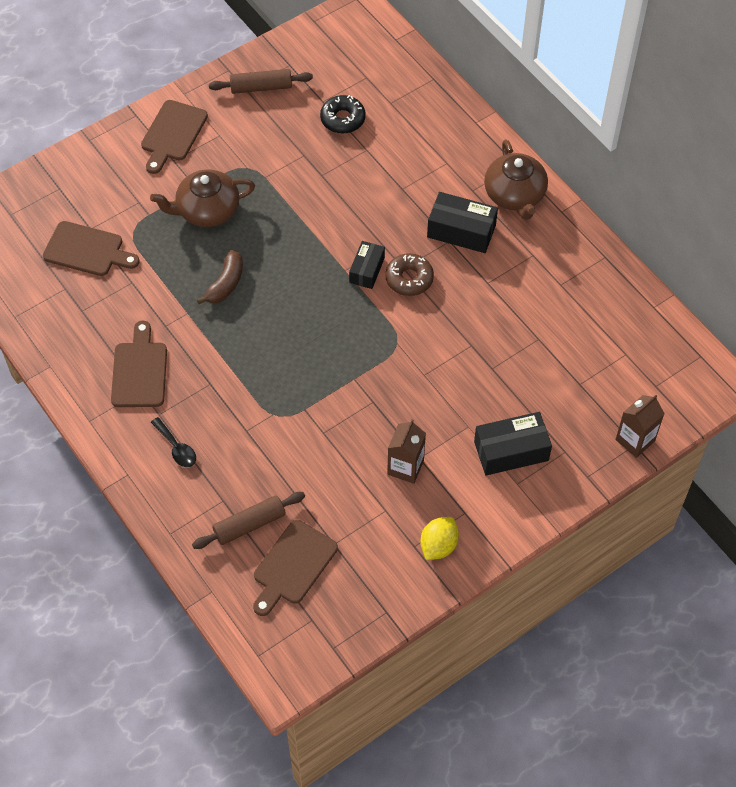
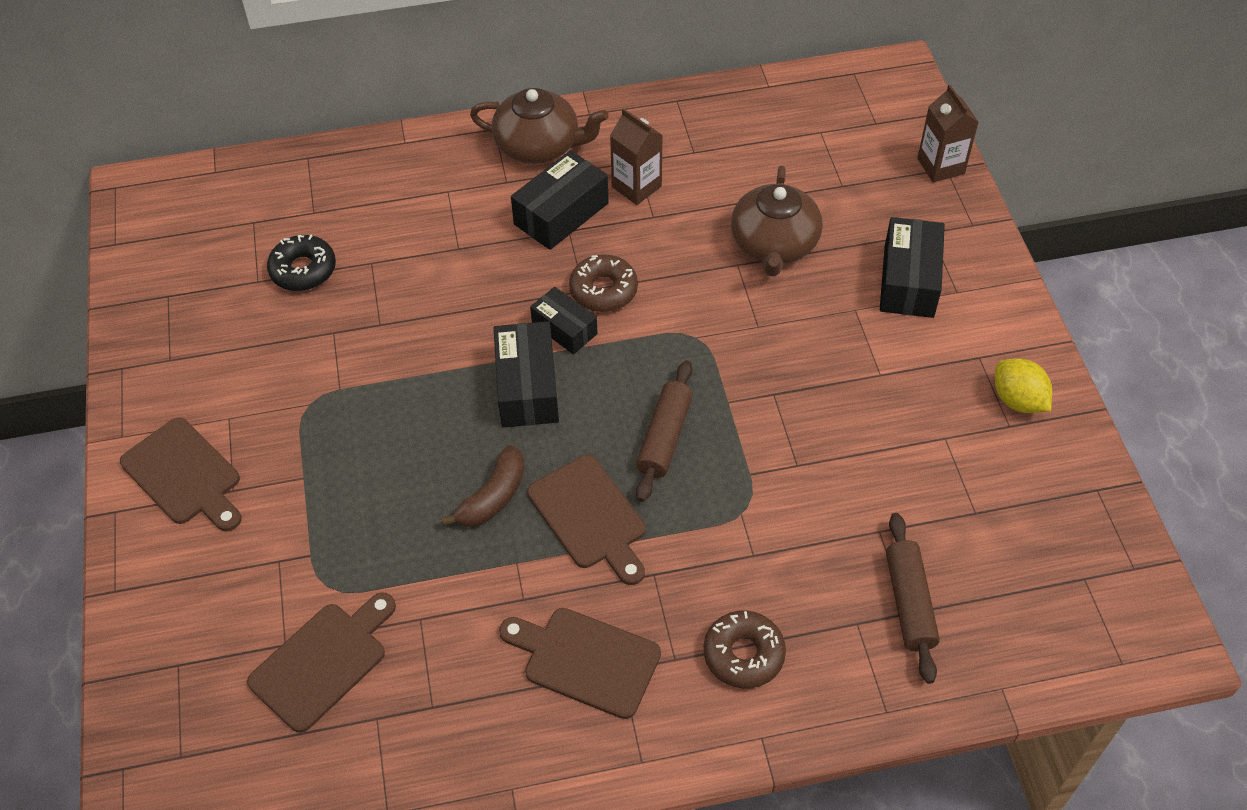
camera: 65 degrees left, 5 degrees down
(176, 448) = (743, 654): black spoon -> brown donut
(207, 210) = (351, 477): brown teapot -> brown teapot (774, 244)
(225, 284) = (493, 497): brown banana -> brown banana turned 75 degrees clockwise
(261, 87) = (182, 341): brown rolling pin -> brown rolling pin (665, 437)
(293, 565) = (993, 572): brown cutting board -> brown cutting board (590, 517)
(312, 269) = (527, 387): none -> black box
(405, 467) = (888, 394): brown carton -> brown carton (636, 186)

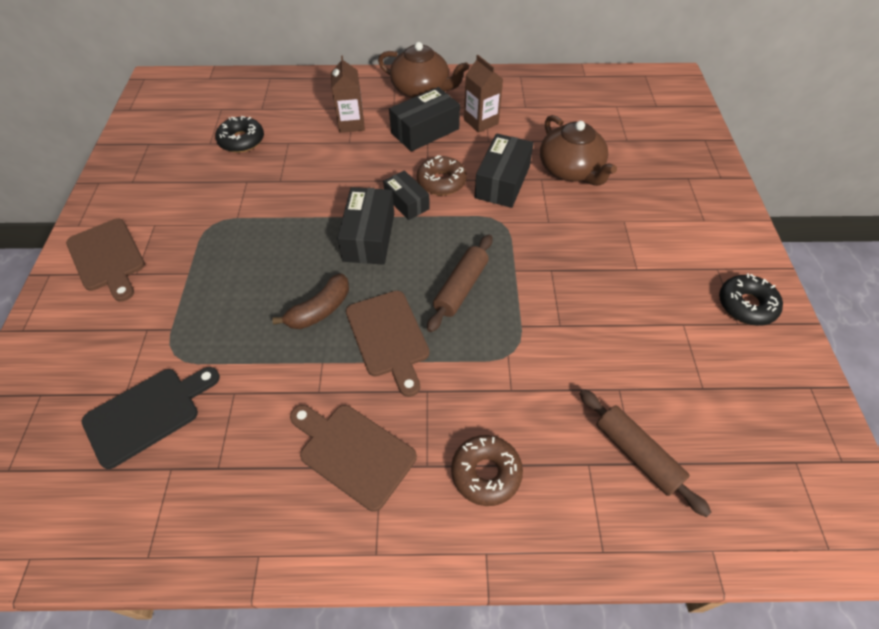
camera: 10 degrees right, 0 degrees up
(323, 662) = (147, 413): brown cutting board -> black cutting board
(774, 244) = (571, 170): brown teapot -> brown teapot turned 45 degrees counterclockwise
(908, 281) = (668, 207): black box -> black box (502, 182)
(909, 603) = (636, 455): brown rolling pin -> brown rolling pin turned 45 degrees counterclockwise
(940, 166) = (700, 137): brown carton -> brown carton (351, 124)
(1017, 400) = (746, 305): yellow lemon -> black donut

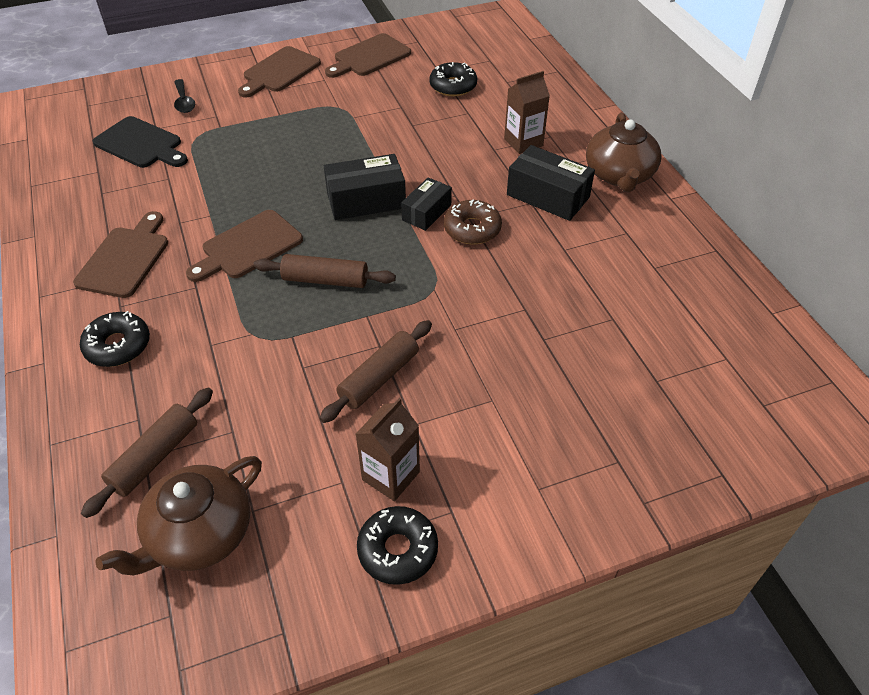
camera: 70 degrees right, 5 degrees down
(92, 356) = (184, 102): none -> black spoon
(144, 182) = (369, 57): none -> brown cutting board
(320, 310) = (265, 197): brown banana -> none
(481, 122) = (595, 235): brown carton -> brown carton (391, 476)
(486, 473) = (118, 346): brown donut -> black donut
(502, 182) = (499, 276): black box -> none
(571, 170) = (558, 333): brown teapot -> brown teapot (199, 534)
(585, 278) = (379, 377): none -> brown rolling pin

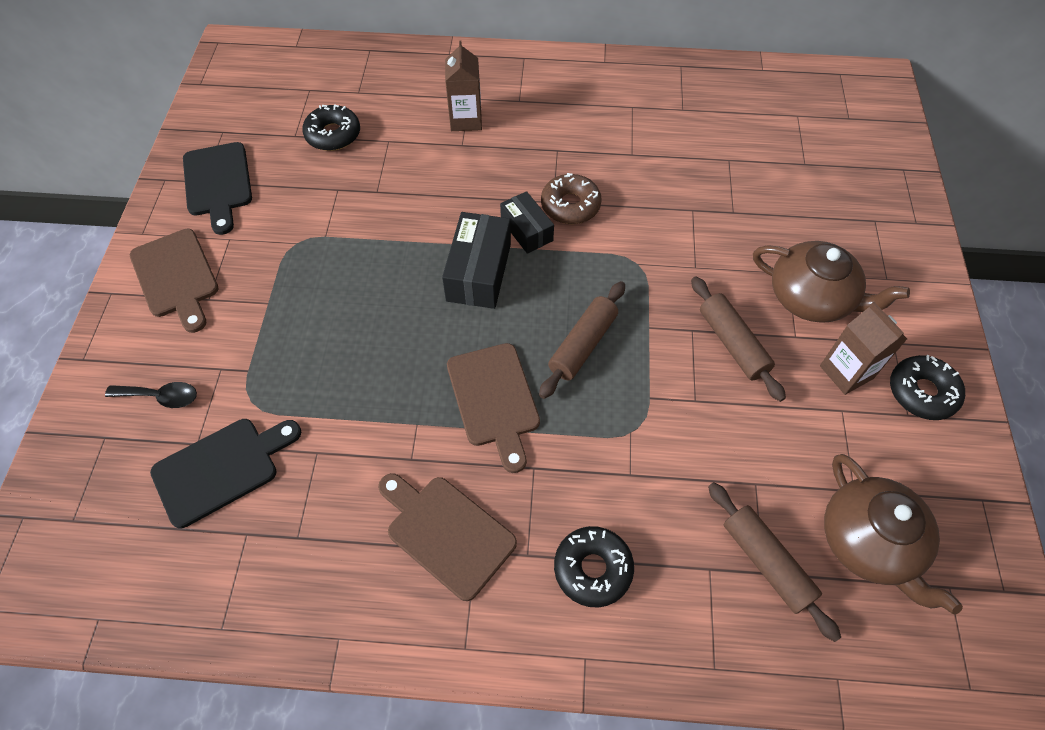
camera: 65 degrees left, 10 degrees up
(369, 57) = (218, 183): brown cutting board -> black cutting board
(548, 196) = (555, 135): black box -> none
(619, 175) = (555, 78): brown teapot -> brown teapot (811, 298)

